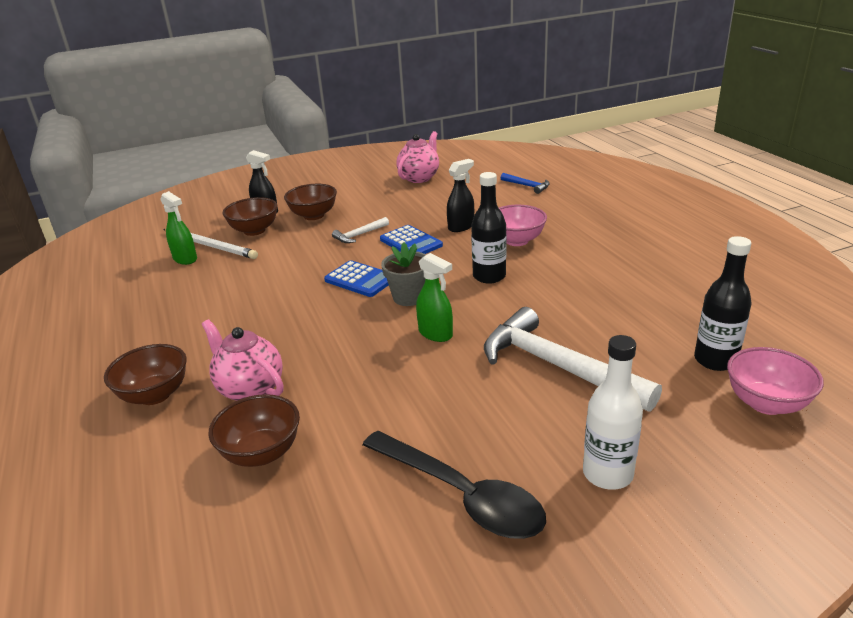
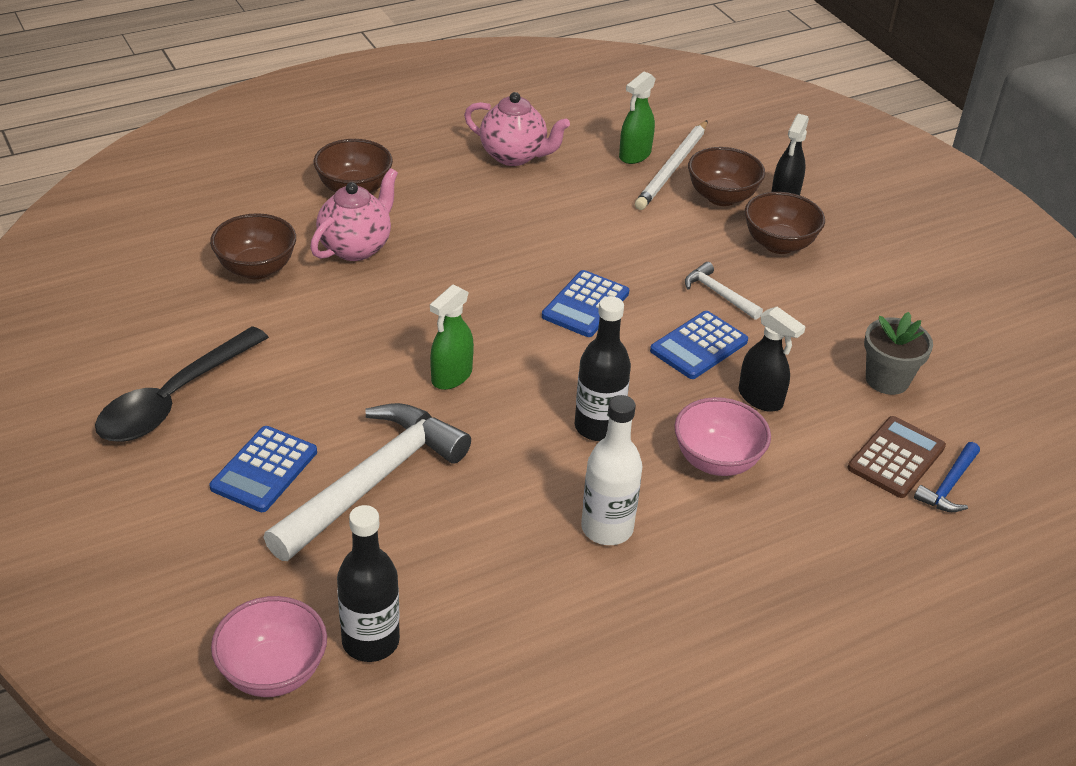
camera: 80 degrees right, 10 degrees up
(409, 297) = (539, 350): grey flower pot -> grey flower pot (887, 380)
(419, 178) = (954, 346): pink teapot -> pink teapot (514, 156)
(508, 196) = (896, 458): none -> brown calculator
(553, 425) = (264, 470): none -> blue calculator
(607, 474) = (180, 505): white bottle -> white bottle (607, 528)

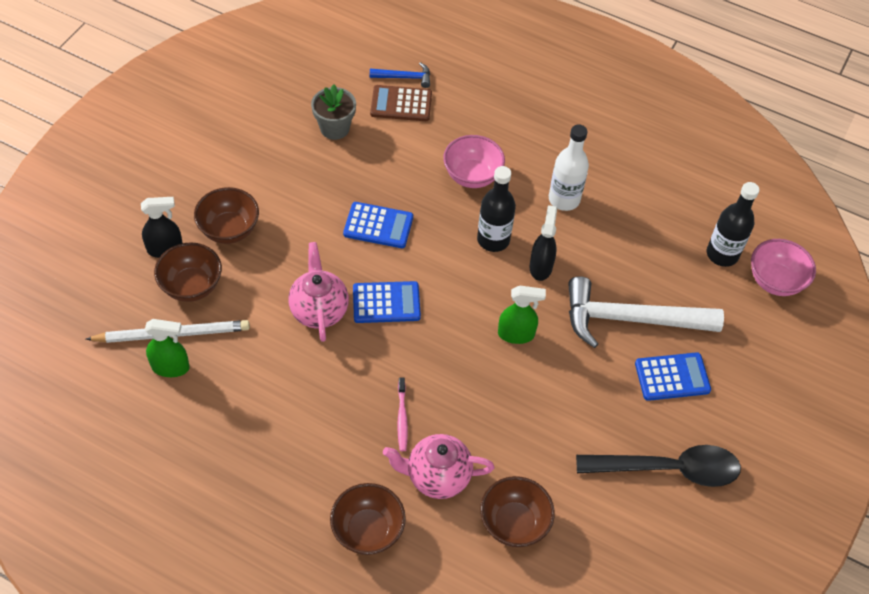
camera: 125 degrees left, 15 degrees up
(439, 255) = (402, 418): none -> pink toothbrush
(514, 156) = (233, 448): pink teapot -> pink teapot (319, 310)
(719, 294) = (315, 238): white hammer -> none
(760, 398) = (402, 177): black spray bottle -> black spray bottle (540, 267)

